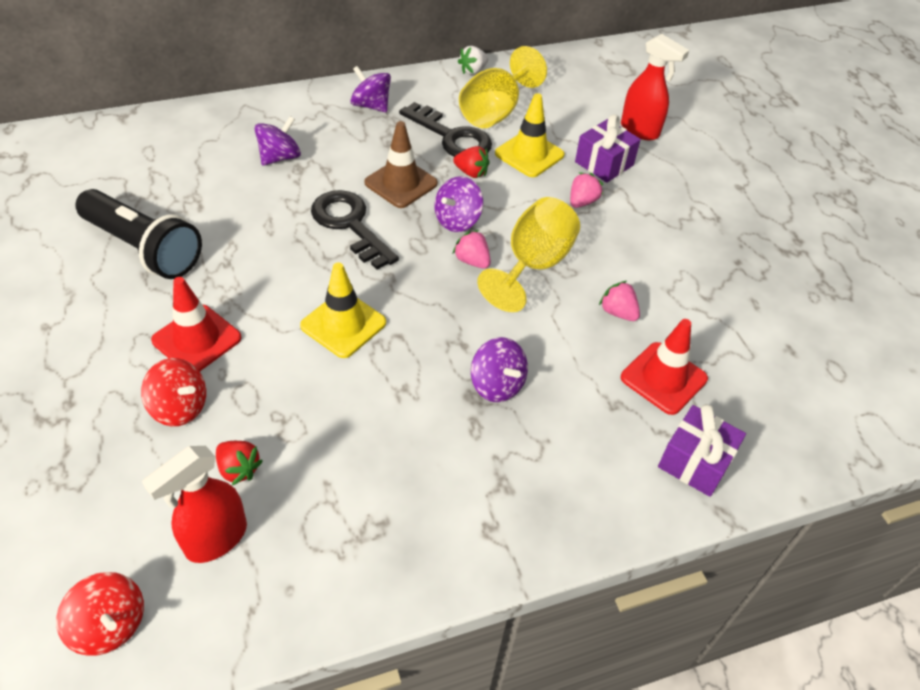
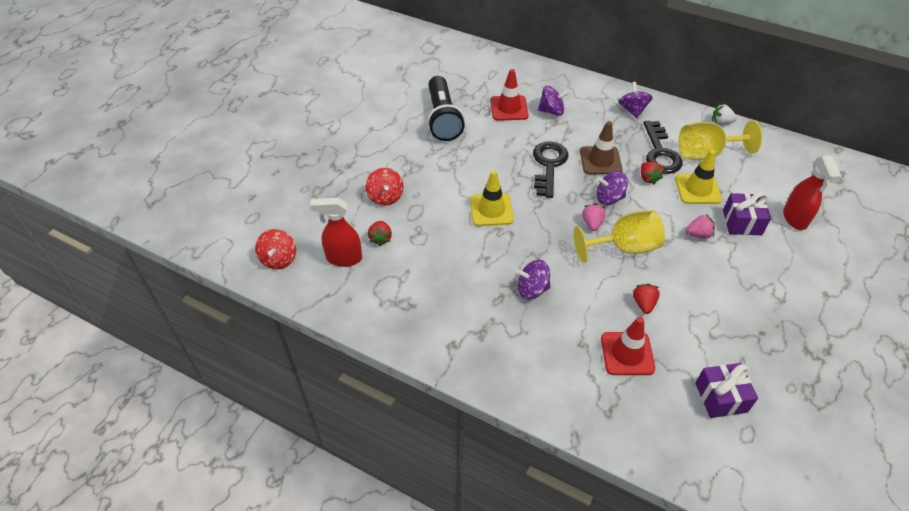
camera: 50 degrees right, 0 degrees up
(197, 339) = (422, 173): red traffic cone -> red traffic cone (509, 108)
(497, 385) = (532, 289): purple spinning top -> purple spinning top turned 75 degrees clockwise
(618, 312) = (643, 304): pink strawberry -> red strawberry
(695, 462) = (591, 403): purple gift -> purple gift (721, 397)

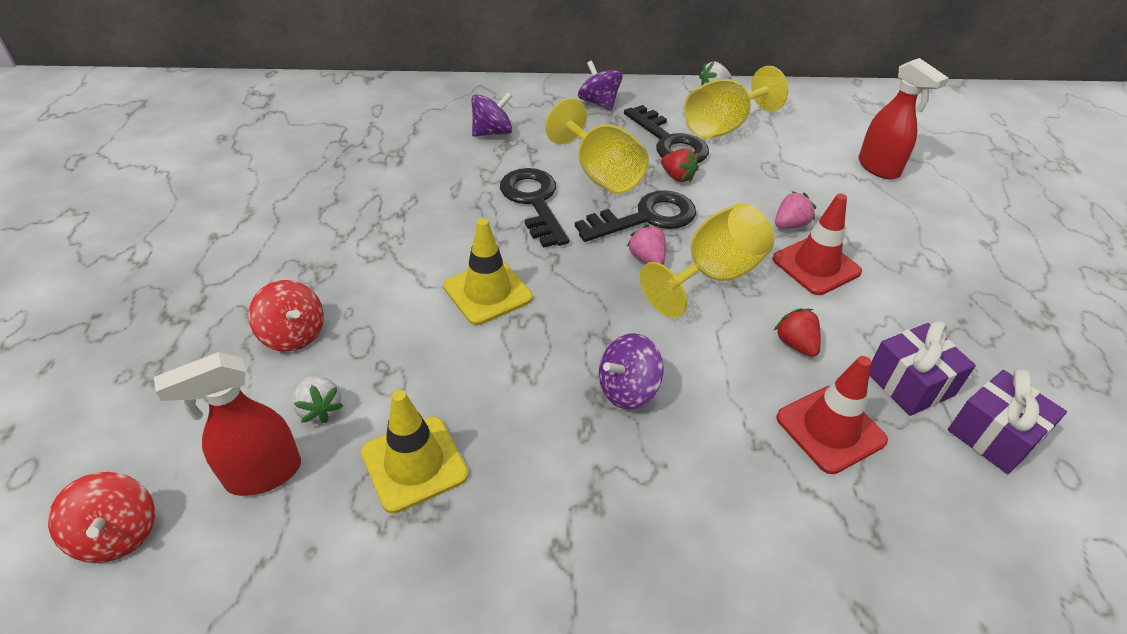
camera: 30 degrees left, 5 degrees down
(380, 238) = (320, 409): red strawberry -> white strawberry
(442, 118) = (332, 187): black flashlight -> none
(509, 108) = (428, 145): red traffic cone -> red traffic cone (816, 265)
(600, 160) = (601, 174): brown traffic cone -> yellow goblet
(609, 198) = (646, 218): purple spinning top -> black key
(697, 189) = (746, 170): yellow traffic cone -> yellow traffic cone (414, 463)
(742, 222) = (827, 192): purple gift -> purple gift (910, 383)

